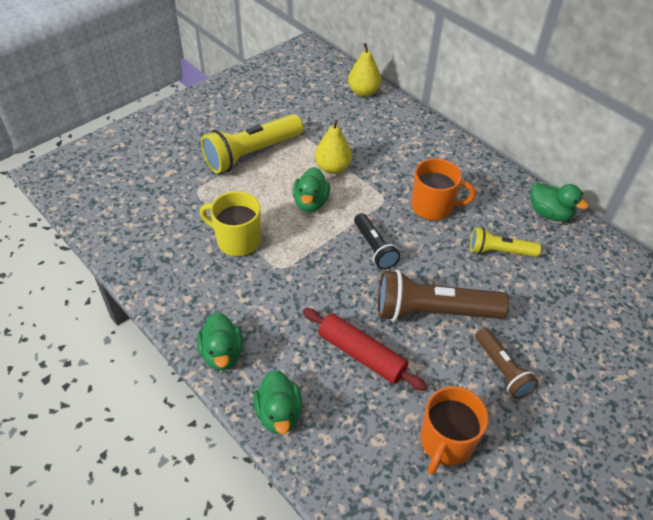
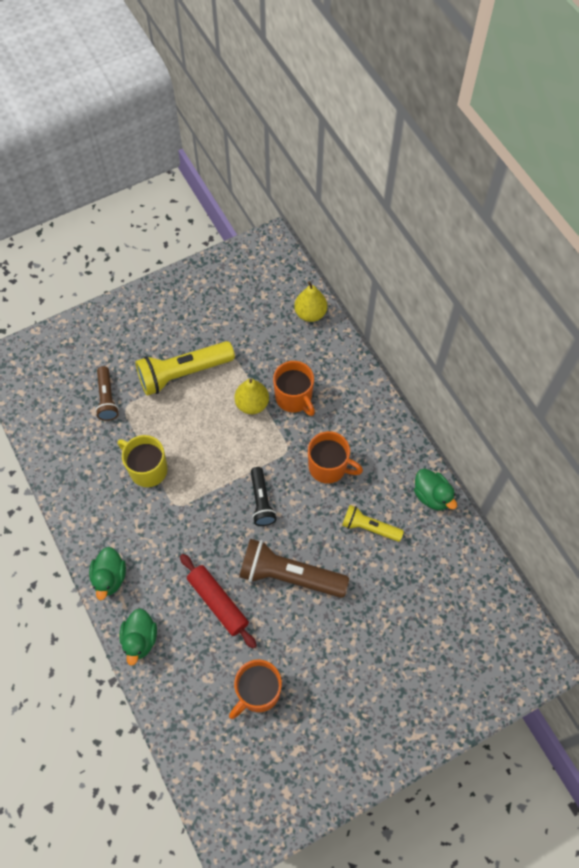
camera: 15 degrees right, 15 degrees up
(311, 202) = (221, 441): green duck -> none
(374, 156) = (294, 398): none -> orange mug
(502, 370) = (325, 641): brown flashlight -> brown flashlight (107, 398)

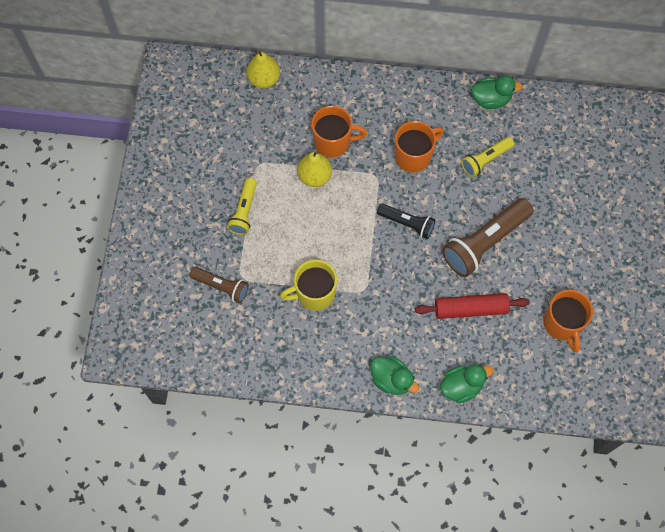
camera: 55 degrees left, 5 degrees up
(140, 639) = (461, 386): green duck -> green duck turned 60 degrees counterclockwise
(183, 373) = (244, 211): yellow flashlight -> yellow flashlight, size x0.58

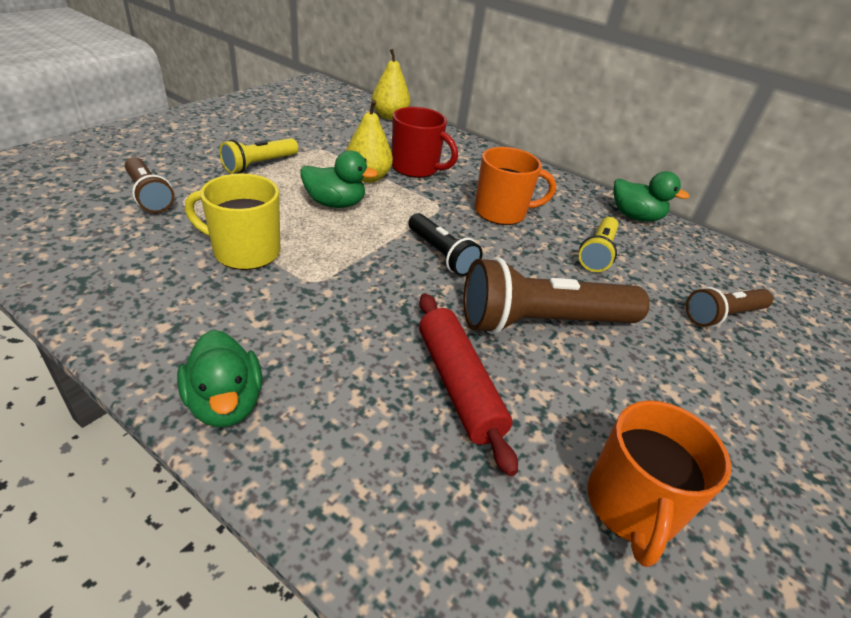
camera: 25 degrees right, 30 degrees down
(333, 141) = (416, 168): orange mug -> red mug
(461, 386) = (338, 493): green duck -> green duck (335, 203)
(470, 309) = (458, 385): red rolling pin -> red rolling pin turned 45 degrees clockwise
(485, 160) = (597, 253): yellow flashlight -> yellow flashlight turned 60 degrees counterclockwise
(567, 173) = (722, 316): none -> brown flashlight

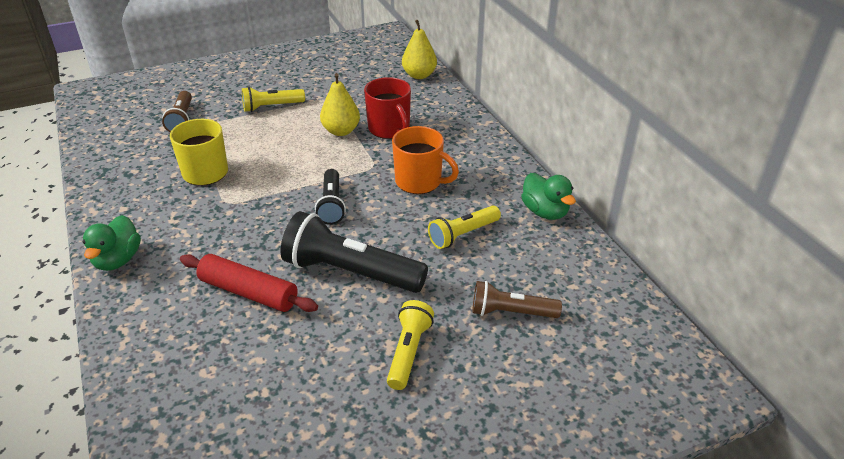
camera: 35 degrees right, 0 degrees up
(335, 203) = (295, 148): green duck -> none
(458, 385) = (248, 292): red rolling pin -> red rolling pin turned 75 degrees counterclockwise
(542, 322) = (350, 272): brown flashlight -> black flashlight
(631, 506) = (275, 393): orange mug -> none
(695, 390) = (409, 352): none -> yellow flashlight

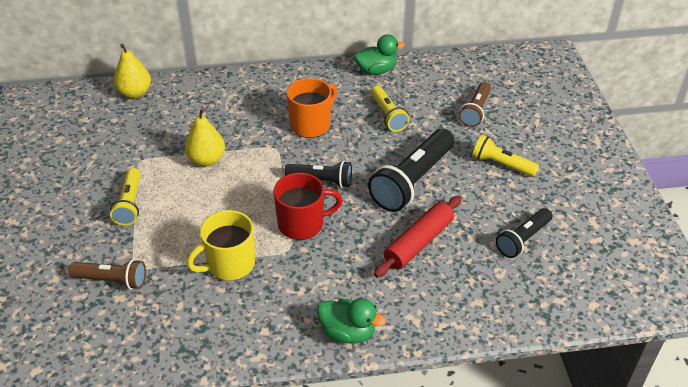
camera: 75 degrees left, 5 degrees up
(268, 389) = (522, 239): none -> black flashlight
(389, 129) = (221, 128): red mug -> red mug (302, 224)

